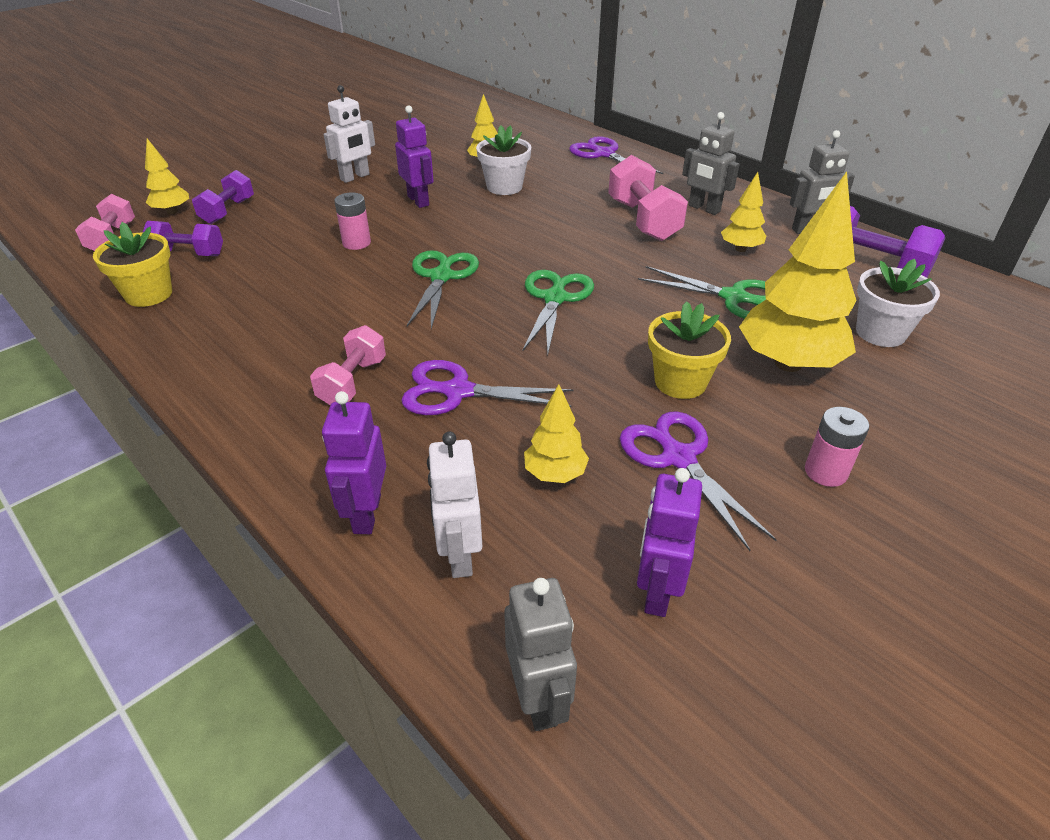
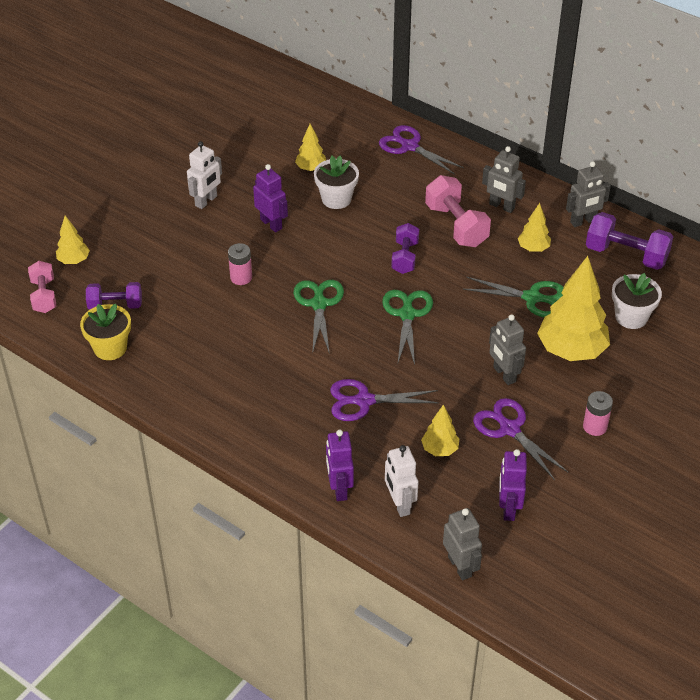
camera: 10 degrees left, 5 degrees up
(228, 211) = (120, 255): purple dumbbell -> purple dumbbell (405, 257)
(353, 382) = (293, 402): pink dumbbell -> none
(680, 382) = (504, 374): yellow flower pot -> grey robot

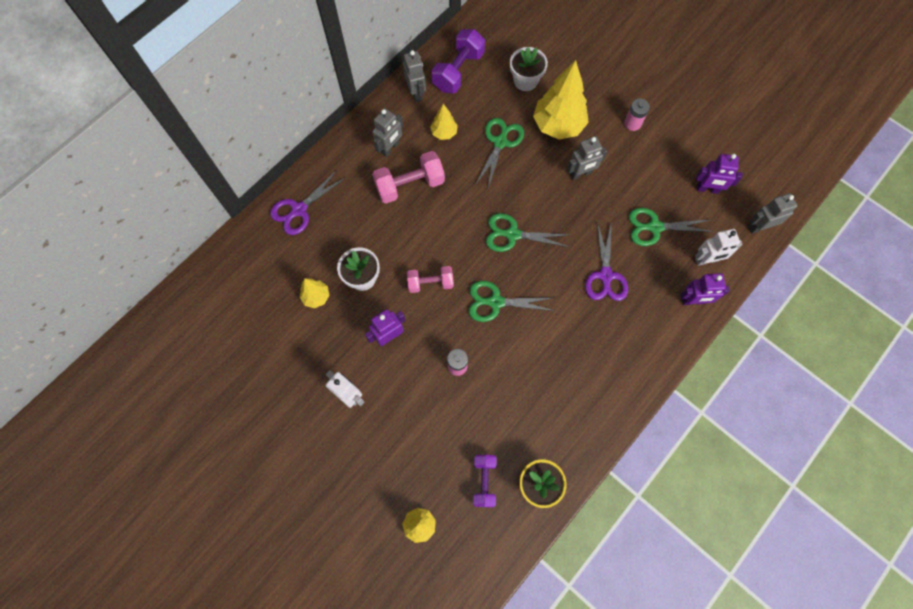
camera: 85 degrees left, 25 degrees up
(44, 296) = (466, 552): pink dumbbell -> pink dumbbell (430, 283)
(405, 257) = (445, 229): purple dumbbell -> none
(439, 449) = (654, 227): yellow tree -> green scissors
(509, 429) = (634, 178): purple scissors -> none

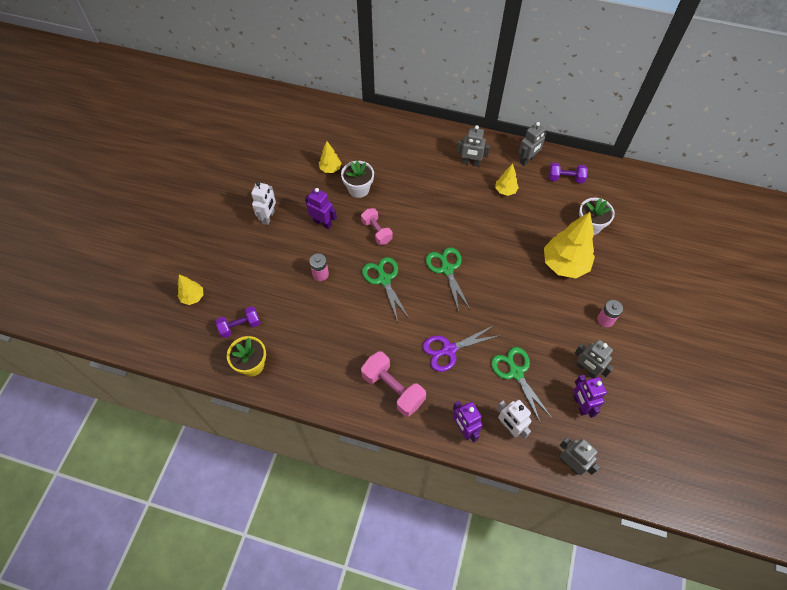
camera: 65 degrees right, 10 degrees down
(298, 210) = (389, 132): purple scissors -> none
(410, 185) = (448, 187): pink dumbbell -> pink dumbbell (393, 389)
(458, 71) = (565, 178): purple dumbbell -> purple dumbbell, size x0.65
(500, 142) = (522, 230): green scissors -> none
(581, 174) = (530, 297): grey robot -> grey robot (586, 369)

